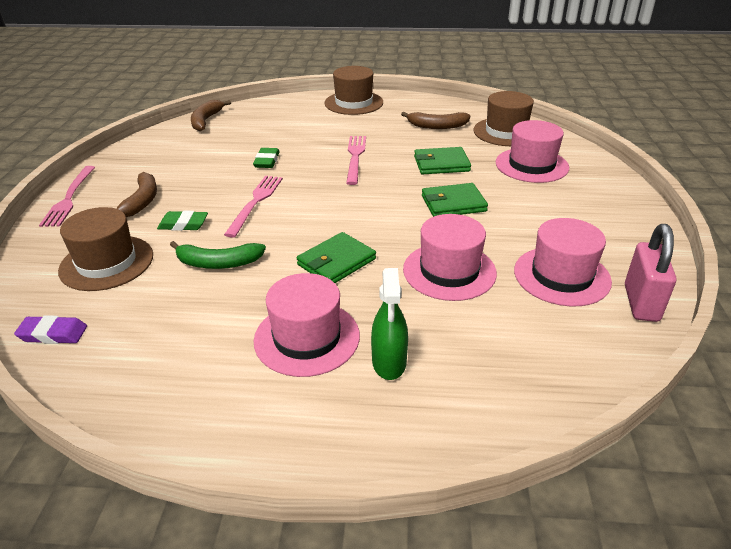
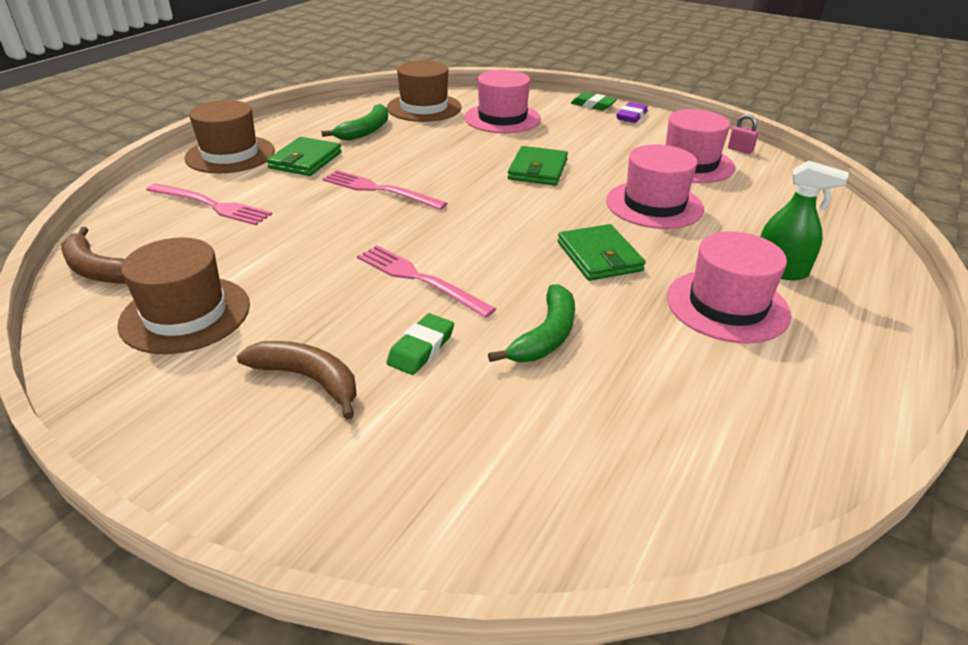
camera: 65 degrees left, 0 degrees up
(53, 334) = (634, 522): purple eraser -> purple eraser (631, 116)
(69, 198) = (197, 468): pink fork -> pink fork (211, 205)
(107, 263) = (470, 441): brown hat -> brown hat (185, 314)
(267, 161) = (312, 247): green eraser -> green eraser (593, 105)
(437, 126) = (365, 131): brown banana -> green banana
(441, 164) = (452, 152): green wallet -> green wallet (305, 160)
(641, 303) = (740, 150): pink padlock -> pink padlock, size x0.49

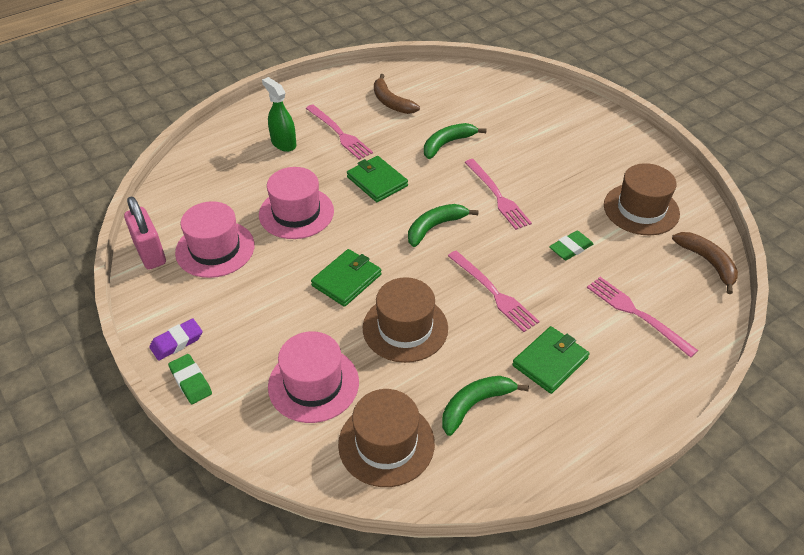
camera: 155 degrees left, 10 degrees up
(230, 154) = (626, 398): brown hat -> brown hat (405, 328)
(308, 379) = (574, 154): brown banana -> brown banana (391, 102)
(421, 348) = (514, 154): green eraser -> green eraser (570, 248)
(481, 227) = (435, 227): none -> green banana
(599, 256) = (377, 181): green wallet -> green wallet turned 45 degrees counterclockwise
(727, 305) = (339, 133): pink hat -> pink fork
(740, 150) = (150, 253): pink padlock -> pink padlock, size x2.06

